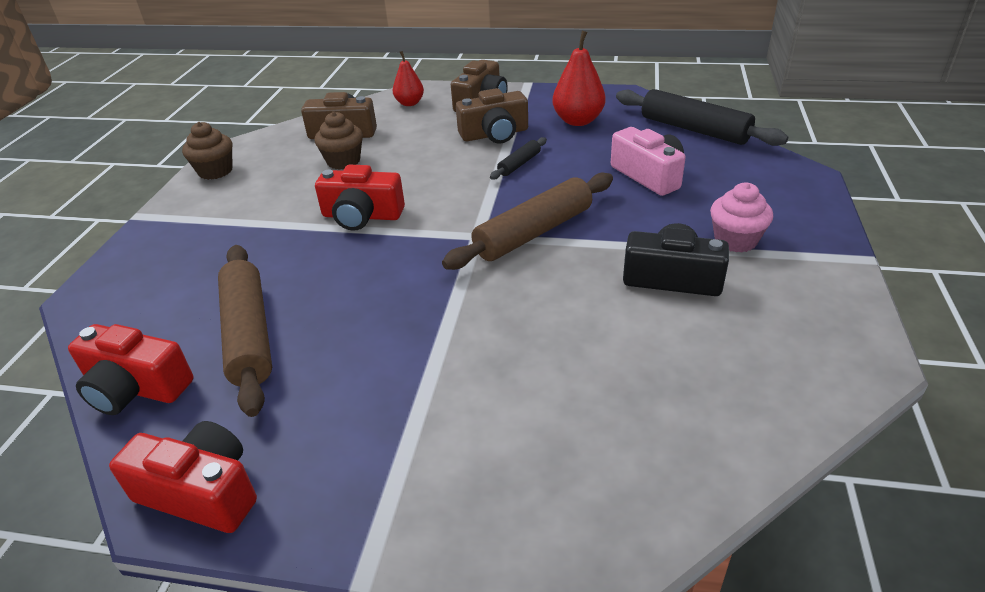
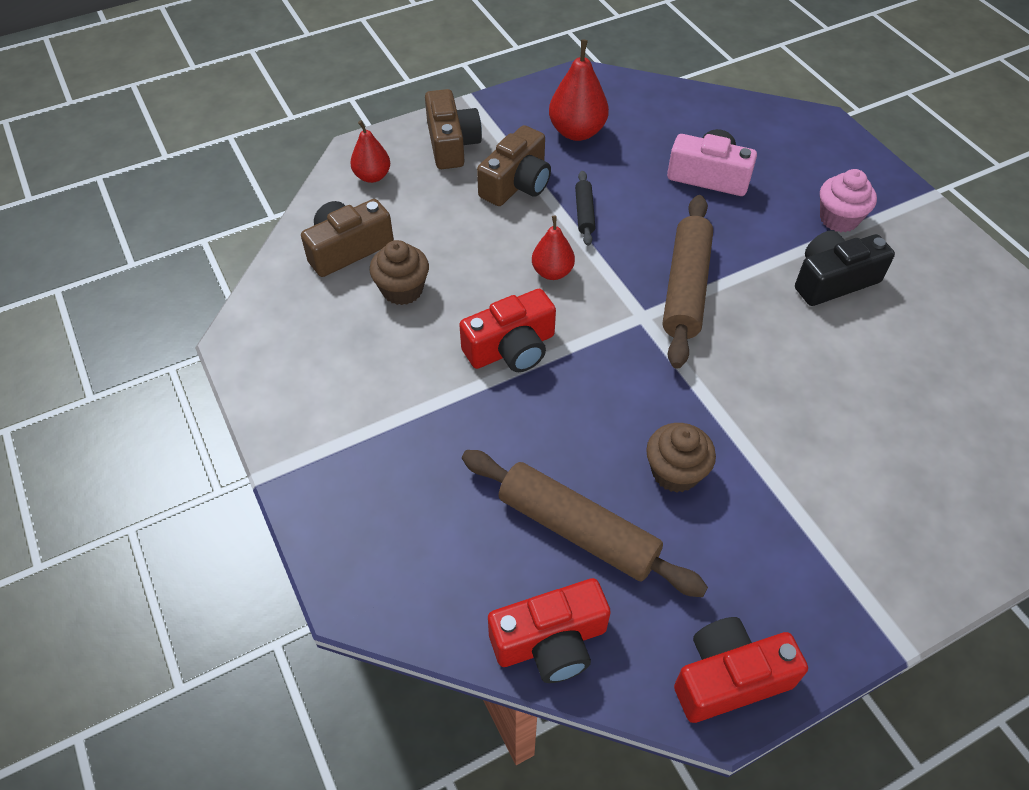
camera: 40 degrees left, 15 degrees up
(215, 171) = (268, 373): brown cupcake -> brown cupcake (675, 472)
(449, 187) = (552, 272): none -> red pear
(694, 129) = (689, 102): black rolling pin -> none

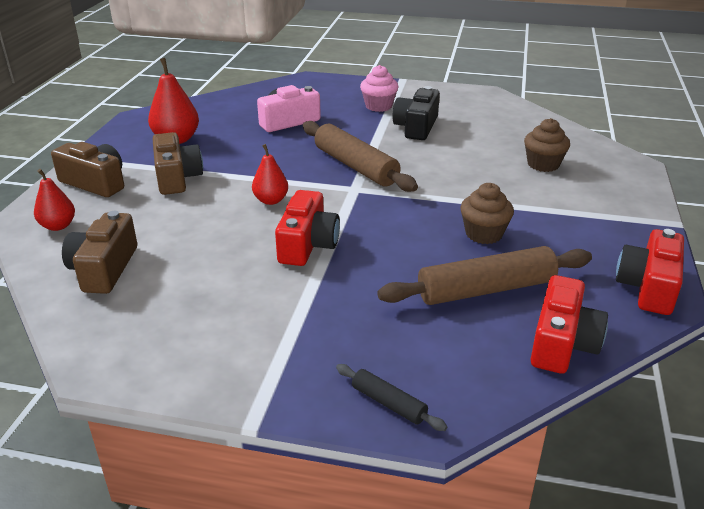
camera: 50 degrees left, 20 degrees down
(402, 290) = (185, 263): brown cupcake -> brown cupcake (543, 164)
(584, 213) = (244, 168): black rolling pin -> black rolling pin (388, 403)

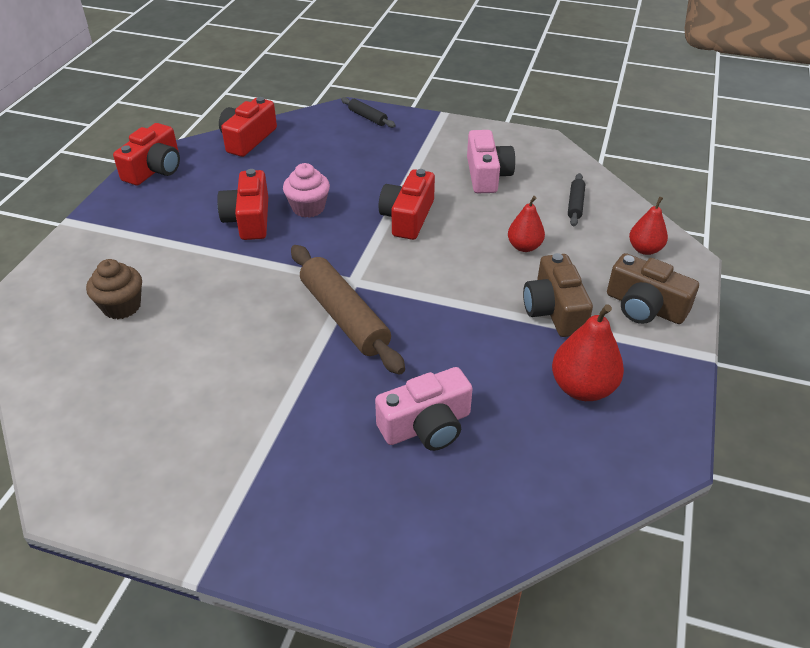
camera: 175 degrees left, 10 degrees up
(104, 269) = (575, 204): brown camera -> black rolling pin
(203, 302) = (487, 175): none -> pink camera
(271, 200) = (443, 269): red pear -> red pear (524, 246)
(378, 106) = (274, 464): pink cupcake -> pink cupcake (308, 208)
(416, 127) = (237, 397): black camera -> none
(483, 234) = (249, 219): brown cupcake -> red camera
(486, 290) = (276, 173): brown rolling pin -> none

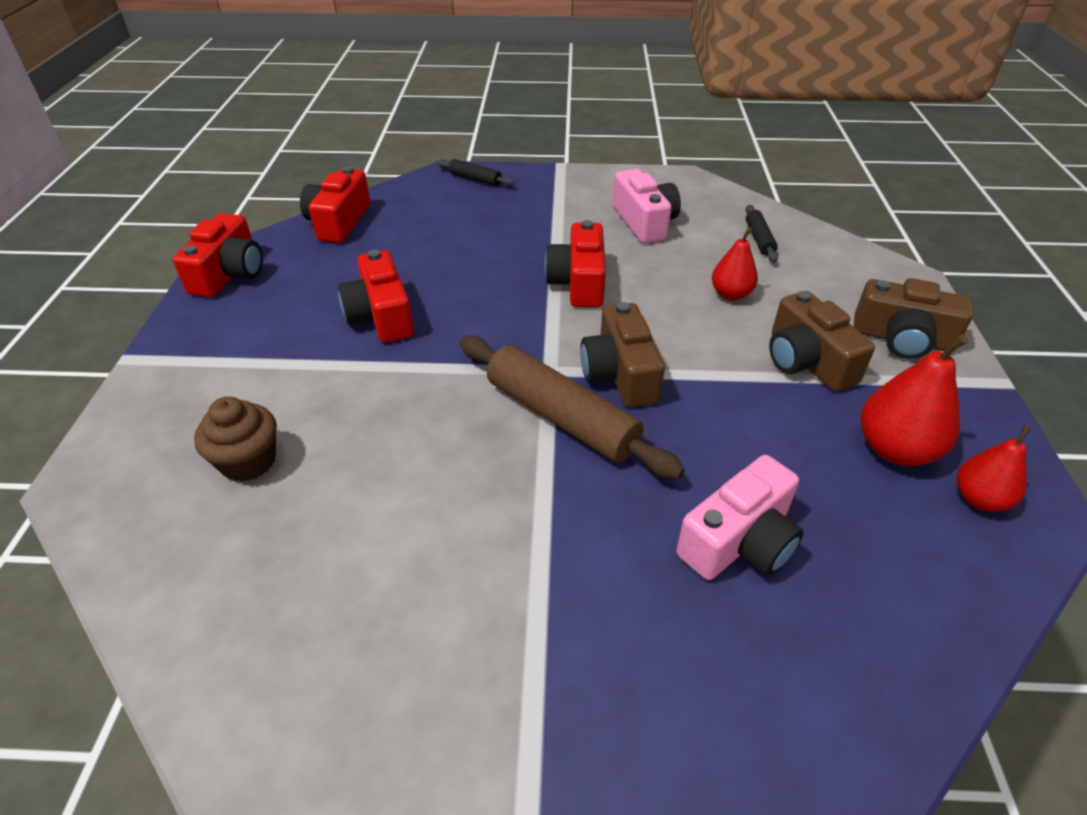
camera: 15 degrees left, 0 degrees up
(308, 208) = (451, 290): pink cupcake -> none
(403, 293) = (620, 374): none -> brown camera
(645, 249) = (862, 275): red pear -> red pear (979, 499)

